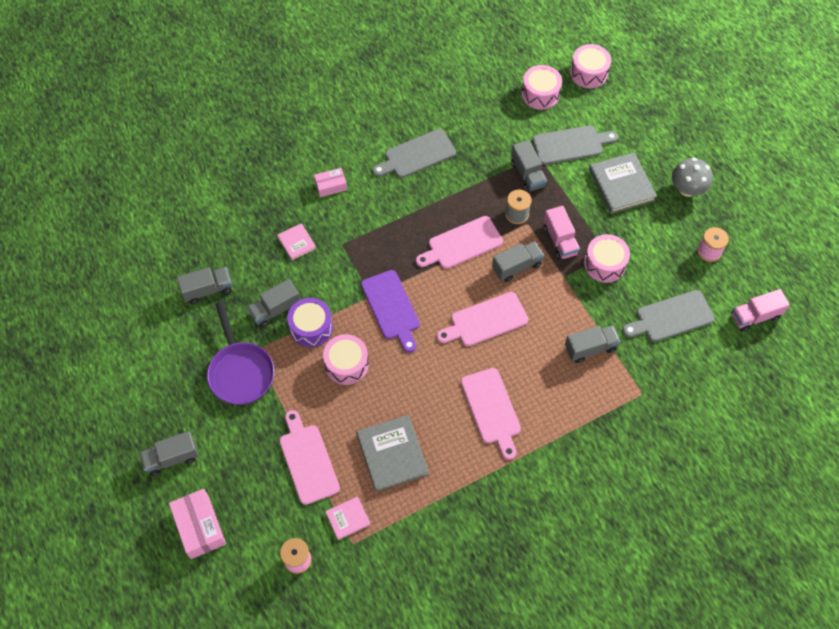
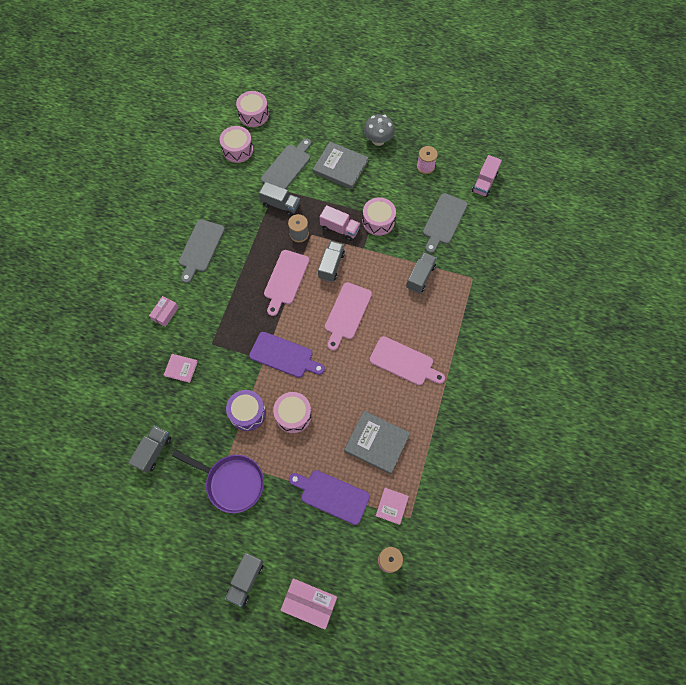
camera: 45 degrees left, 5 degrees up
(275, 310) = (212, 423): grey truck -> none
(307, 460) = (331, 496): pink cutting board -> purple cutting board

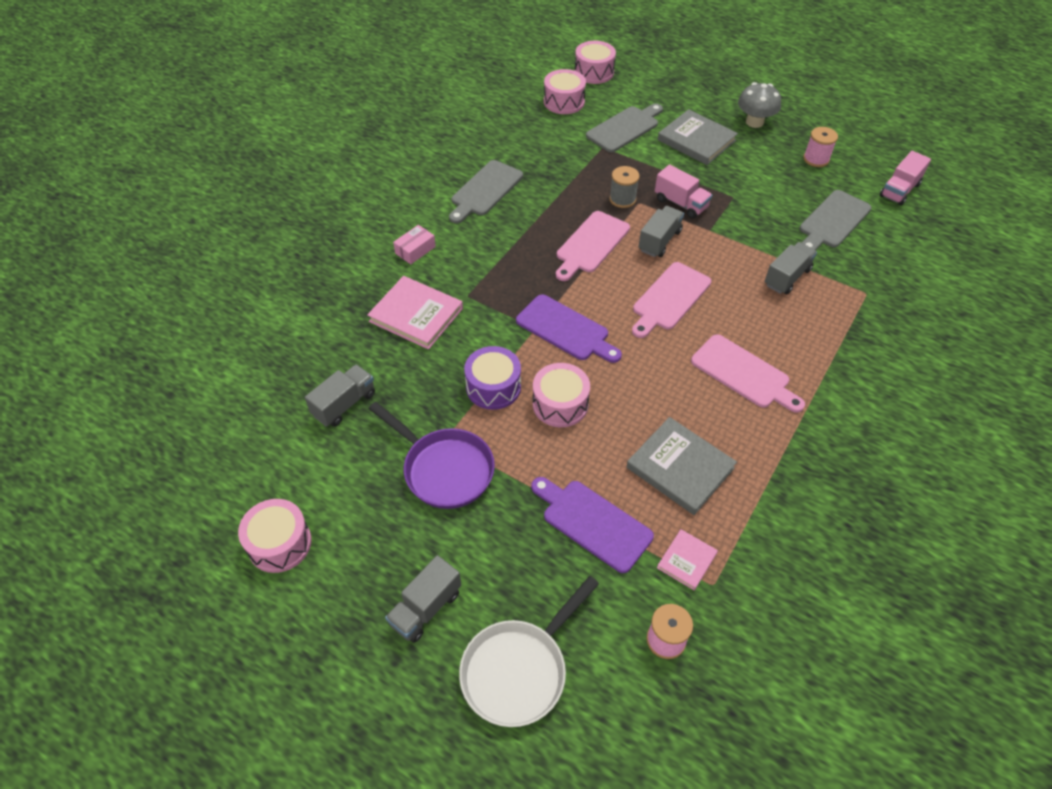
camera: 15 degrees right, 15 degrees down
(181, 368) = (416, 315): pink book -> pink book, size x1.83
(280, 205) = (605, 165): grey truck -> none
(309, 603) = (519, 670): pink box -> white pan
(378, 221) = (737, 205): pink drum -> pink drum (279, 543)

